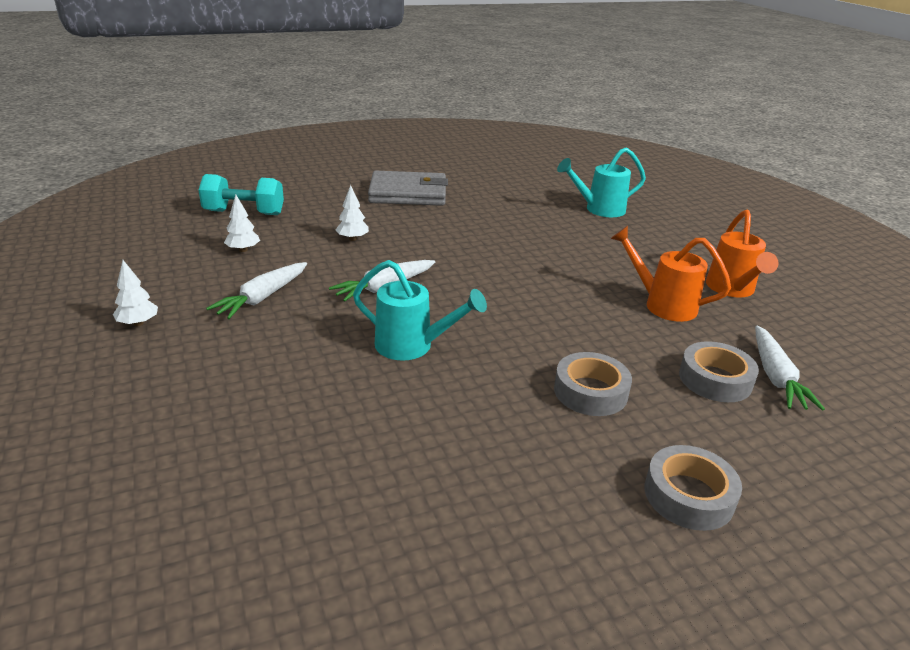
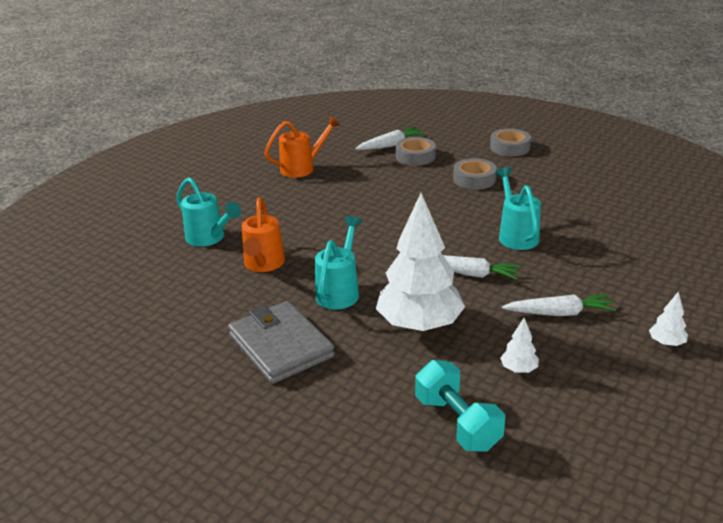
camera: 120 degrees left, 0 degrees up
(352, 239) = (419, 325): white tree -> white tree, size x2.48
(444, 228) = (339, 291): none -> turquoise watering can
(663, 304) = (352, 182): orange watering can -> orange watering can (263, 265)

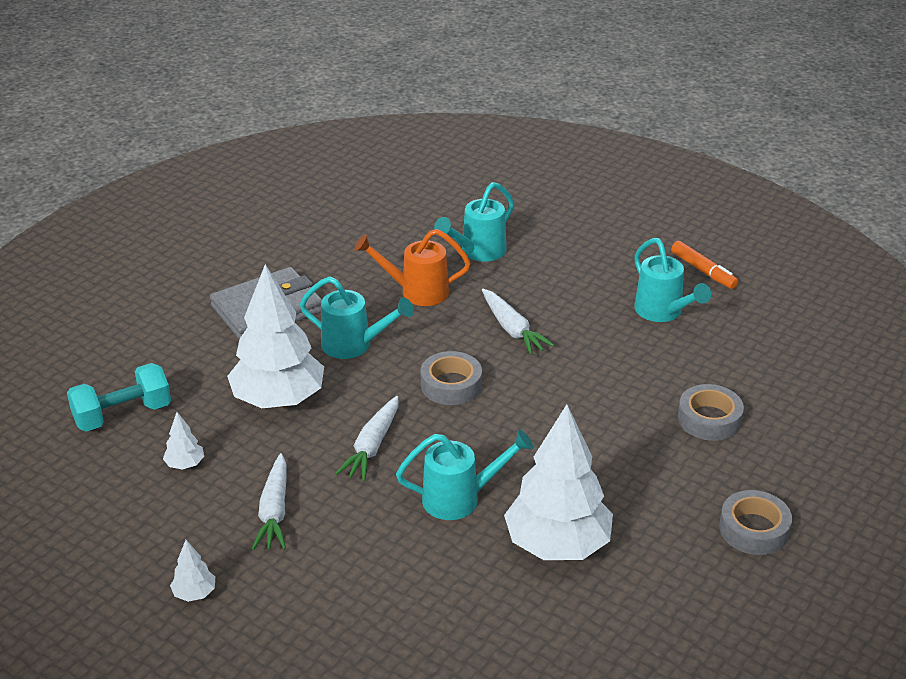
camera: 90 degrees right, 5 degrees up
(255, 155) = (703, 271): none -> orange marker
(302, 168) = (663, 312): orange watering can -> turquoise watering can
(390, 145) = (748, 395): white carrot -> white carrot (512, 329)
(474, 179) = (631, 475): grey tape -> grey tape (451, 385)
(547, 201) = (557, 545): none -> white tree

